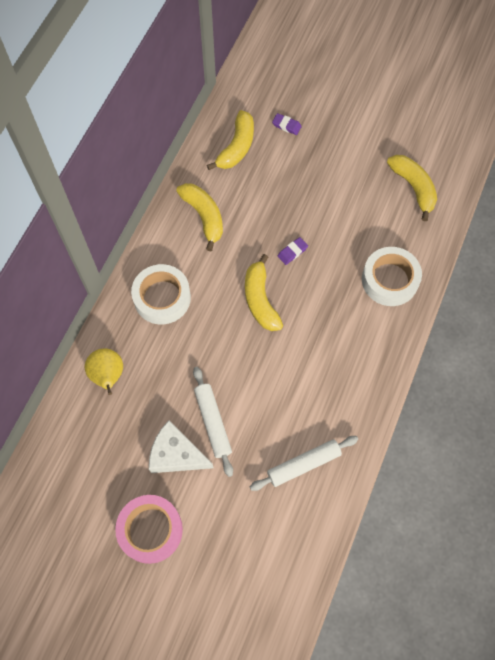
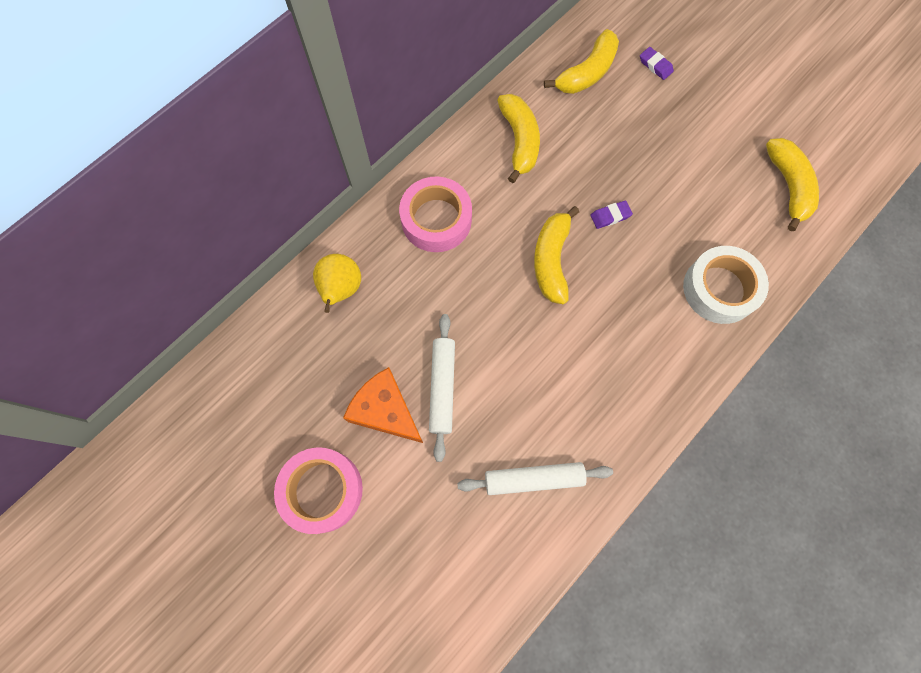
camera: 20 degrees right, 5 degrees up
(162, 298) = (436, 220): white tape -> pink tape
(176, 454) = (385, 410): white cheese -> orange cheese

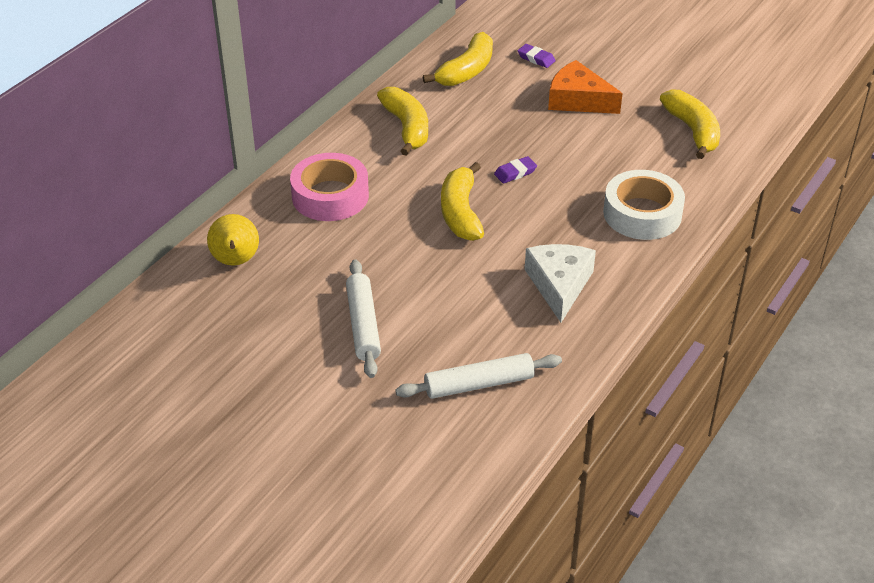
camera: 10 degrees left, 30 degrees down
(322, 490) = (244, 425): pink tape -> none
(385, 410) = (303, 351): orange cheese -> orange cheese (578, 100)
(626, 368) = (559, 285): none -> white cheese

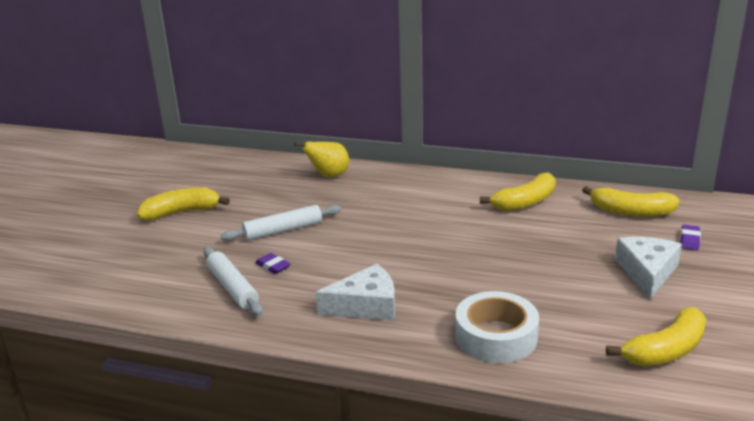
camera: 75 degrees right, 15 degrees down
(330, 196) = (418, 191): pink tape -> none
(460, 213) = (433, 244): yellow banana -> yellow banana (181, 212)
(515, 173) = (505, 259): purple eraser -> purple eraser (273, 266)
(578, 100) = (647, 272): orange cheese -> white cheese

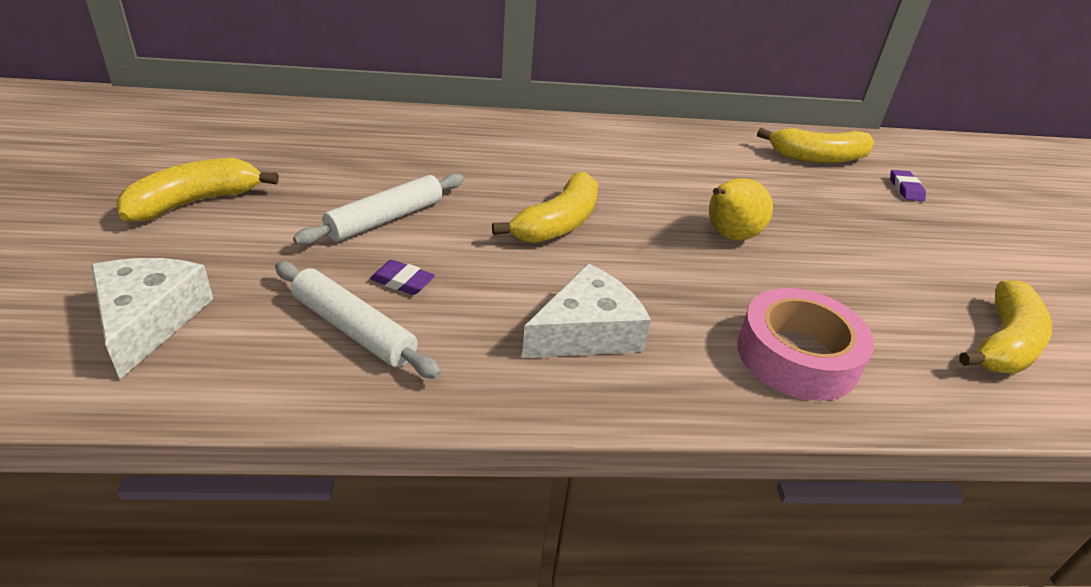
camera: 25 degrees left, 10 degrees up
(329, 176) = (408, 130): yellow pear -> yellow pear (729, 236)
(496, 336) = (797, 356): white tape -> pink tape
(525, 202) = (691, 153): yellow banana -> yellow banana (558, 223)
(647, 272) = (897, 236): white cheese -> white cheese (148, 320)

